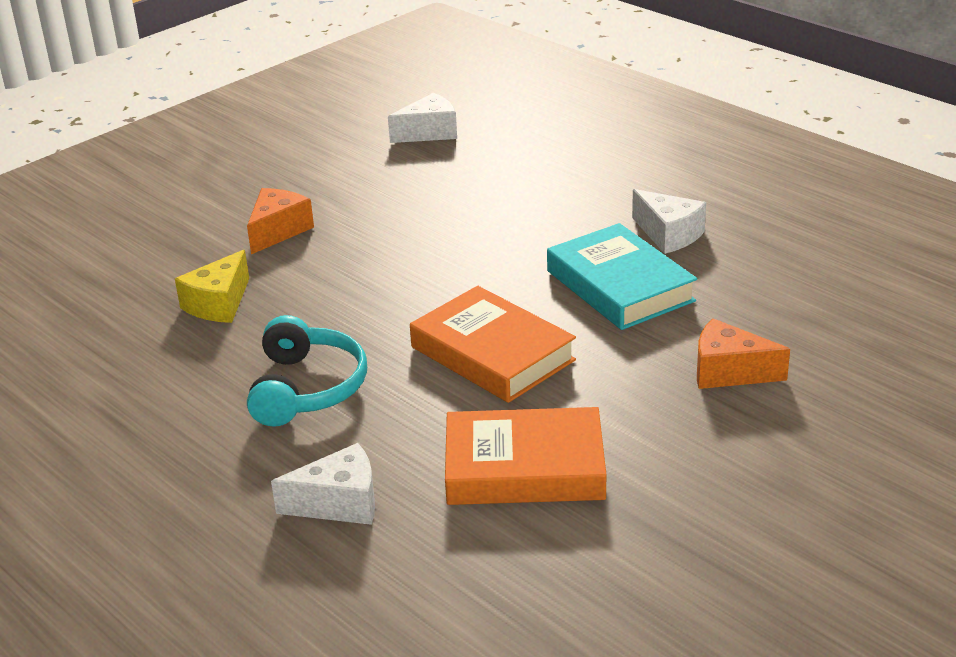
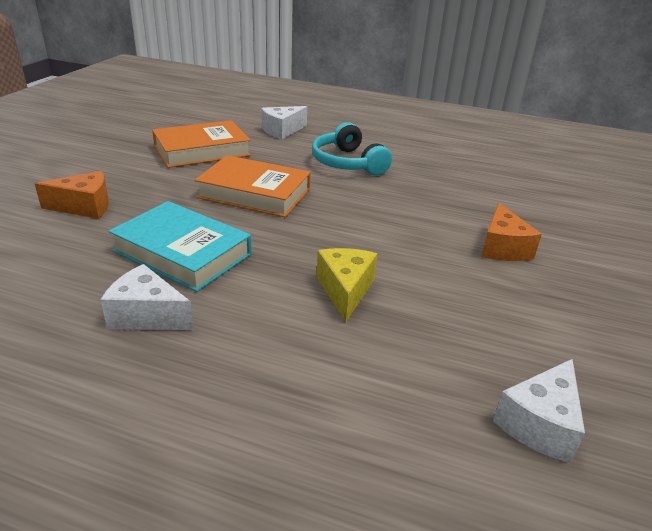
camera: 150 degrees right, 0 degrees up
(218, 304) = (459, 192): yellow cheese -> yellow cheese (345, 290)

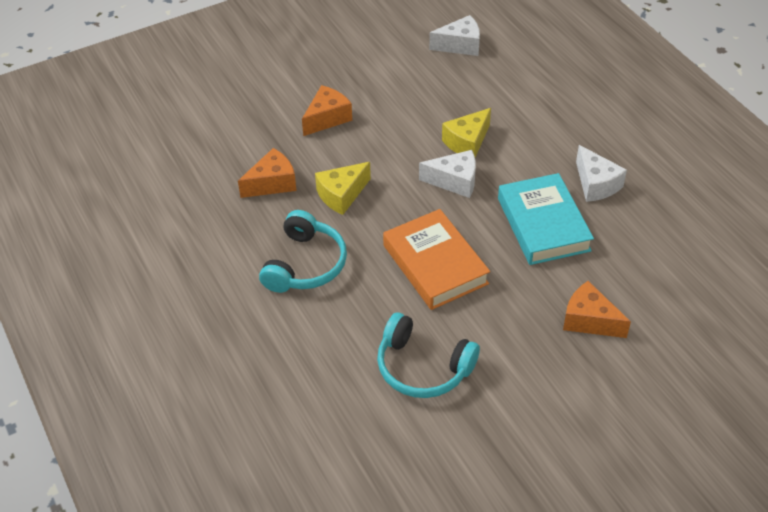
camera: 135 degrees left, 15 degrees up
(202, 150) = (423, 367): orange book -> turquoise headphones
(282, 131) = (297, 365): white cheese -> white cheese (455, 181)
(389, 203) = (341, 195): none -> yellow cheese
(449, 190) = (272, 183): none -> orange cheese

